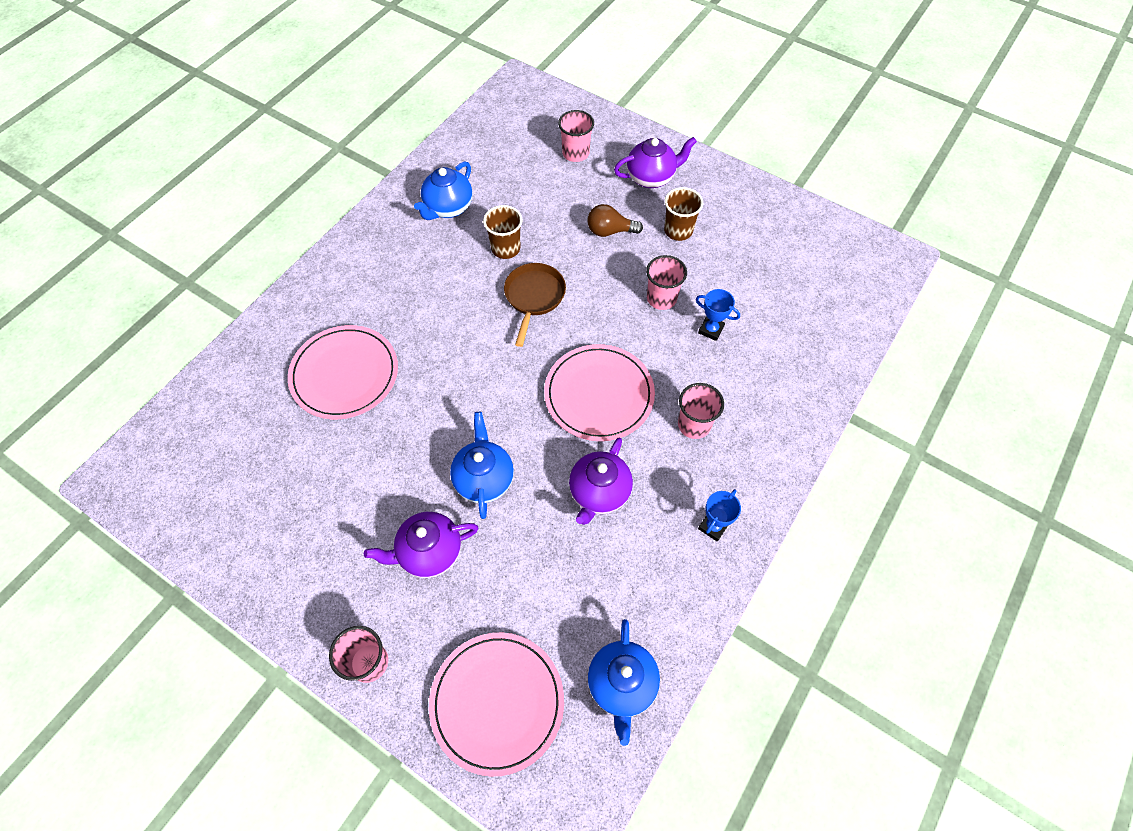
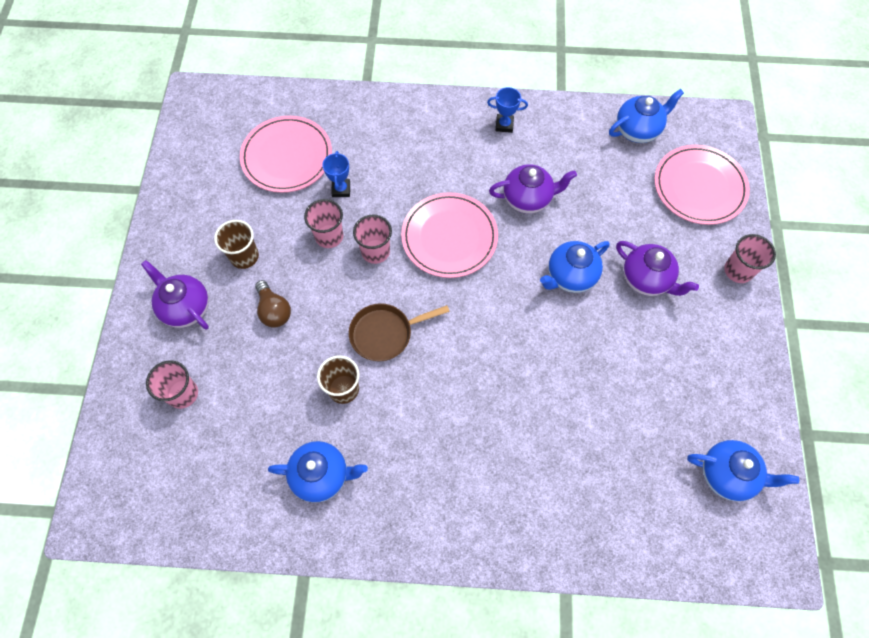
camera: 120 degrees left, 5 degrees up
(206, 490) = (727, 474): none -> blue teapot
(345, 374) = (558, 441): pink plate -> pink plate (287, 157)
(694, 425) = (434, 166): pink cup -> pink cup (375, 251)

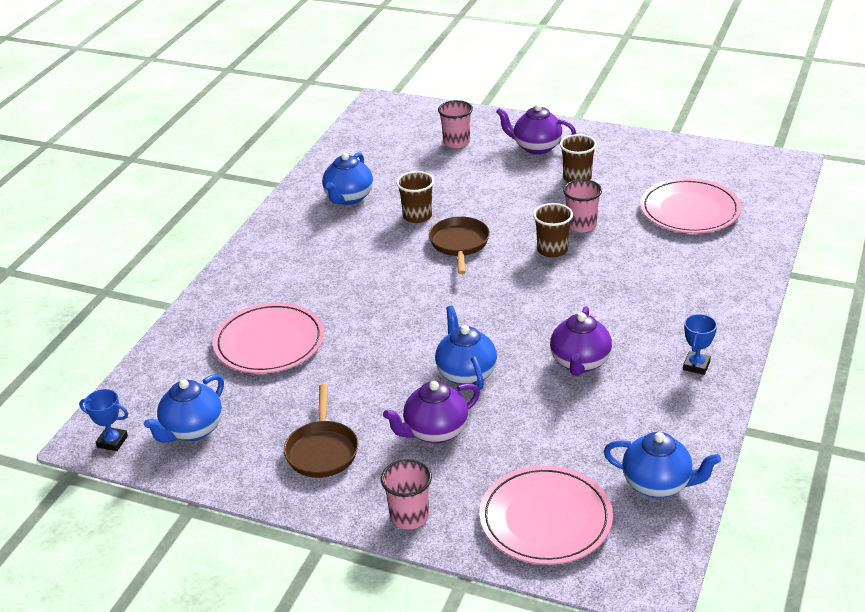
camera: 110 degrees right, 30 degrees down
(186, 308) = (536, 147): purple teapot -> purple teapot turned 135 degrees counterclockwise
(274, 311) = (512, 189): brown light bulb -> none
(341, 189) = (636, 238): blue trophy -> blue trophy (112, 441)
(375, 251) = (552, 250): pink cup -> brown cup
(449, 237) = (551, 298): pink plate -> pink plate (269, 342)
(638, 130) = (658, 484): blue teapot -> blue teapot turned 60 degrees counterclockwise
(702, 355) = (322, 450): none -> brown pan

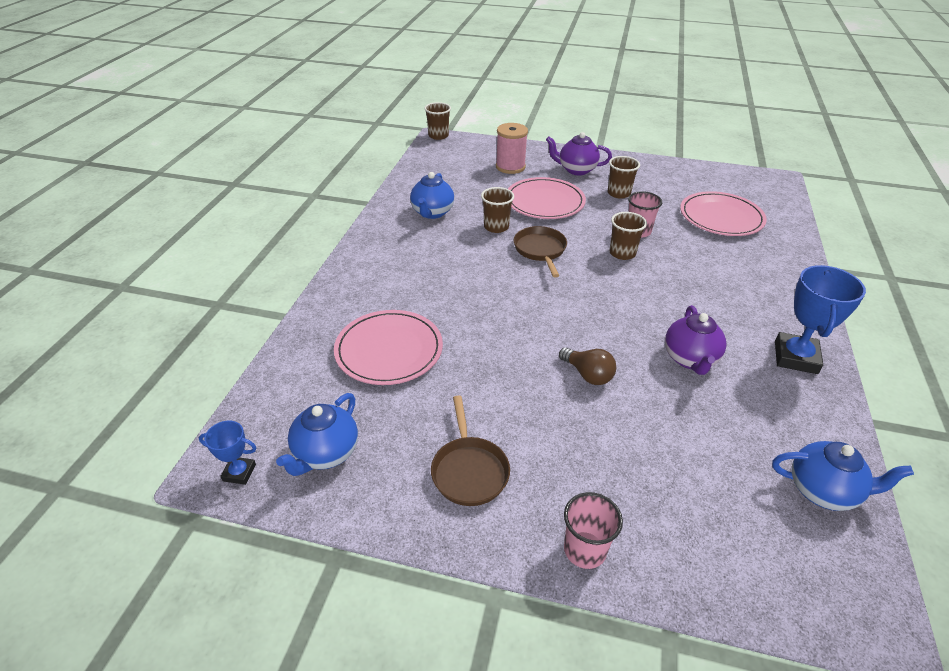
camera: 10 degrees left, 5 degrees up
(380, 100) = (438, 136): none -> brown cup
(435, 432) = (579, 441): purple teapot -> none
(456, 142) = (510, 167): pink cup -> pink spool
(466, 373) = (588, 374): blue teapot -> brown light bulb
(545, 519) = (730, 543): pink plate -> pink plate (544, 202)
(696, 366) = (795, 357): blue trophy -> blue trophy, size x1.88

